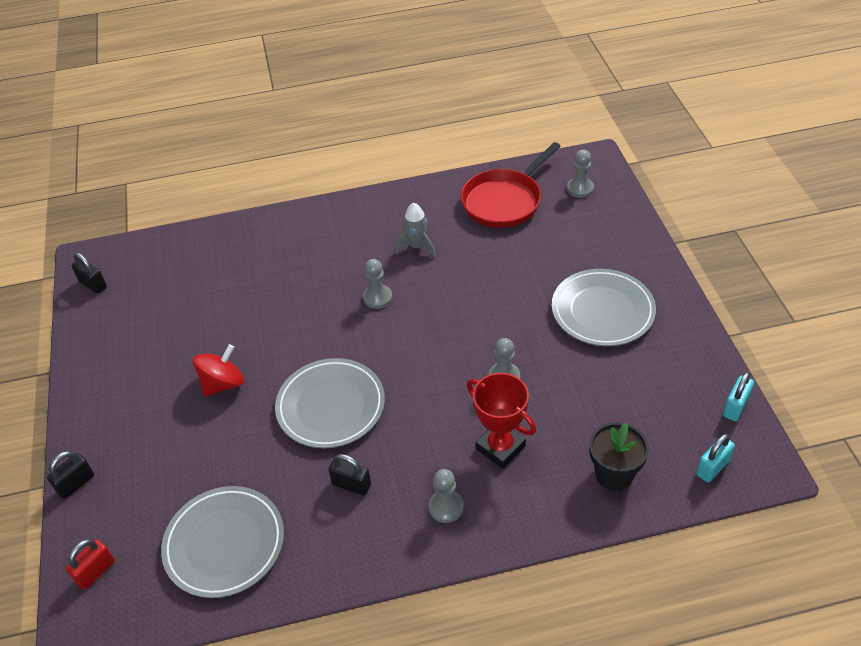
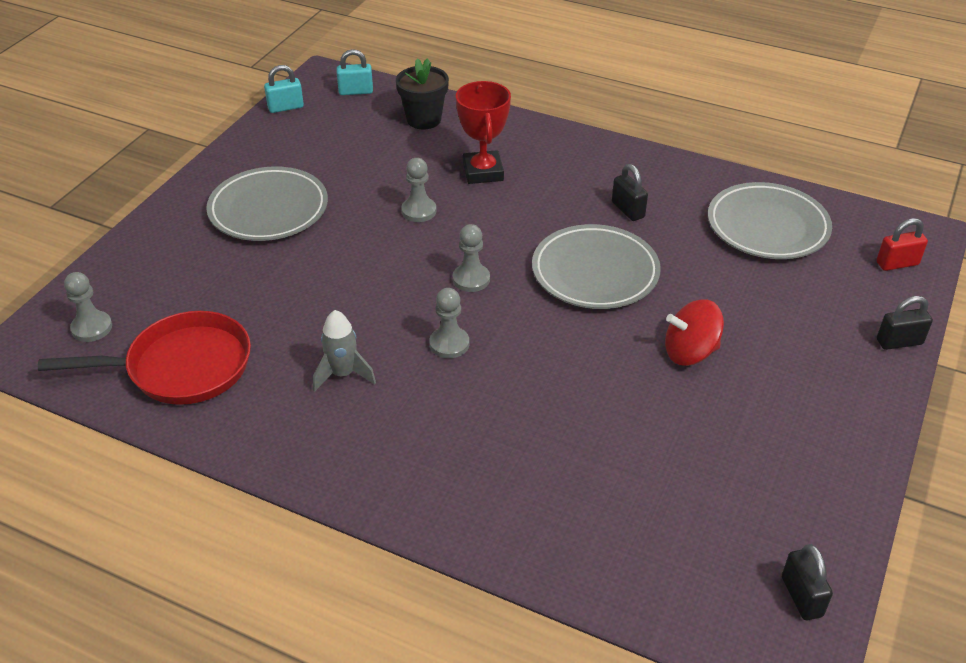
camera: 145 degrees left, 5 degrees down
(446, 507) = (566, 162): grey pawn -> grey pawn (471, 279)

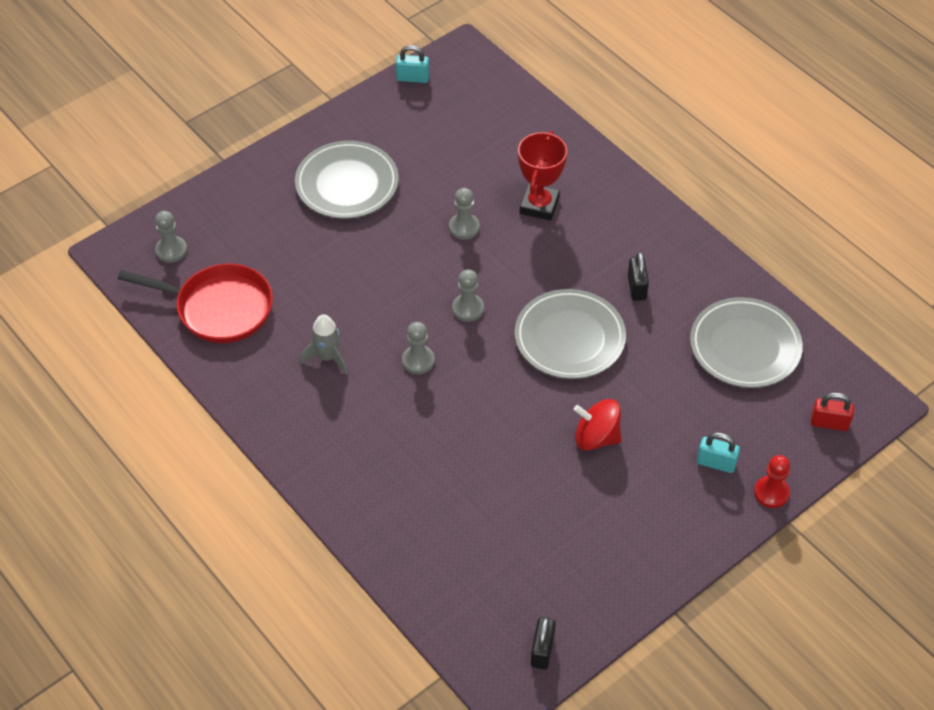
camera: 25 degrees right, 10 degrees up
(356, 91) = (481, 79): turquoise padlock -> turquoise padlock (716, 463)
(424, 119) = (522, 131): black flower pot -> none
(899, 342) = (771, 493): black padlock -> red pawn

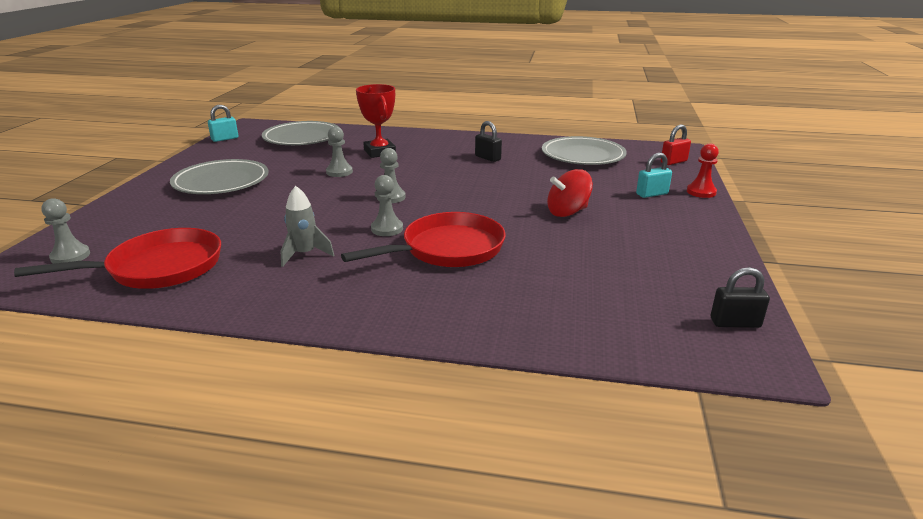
camera: 40 degrees left, 25 degrees down
(437, 423) = (447, 249): none -> red pan
(542, 651) = (735, 323): black padlock -> black padlock turned 60 degrees counterclockwise
(569, 338) = (480, 185): grey plate -> grey plate (302, 138)

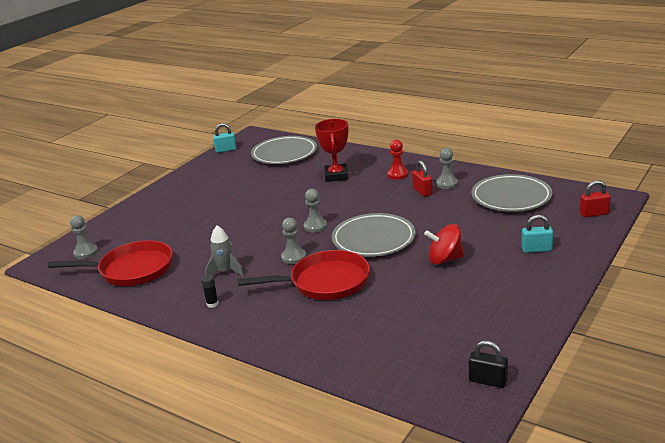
camera: 25 degrees right, 0 degrees up
(221, 182) = (203, 197): grey plate -> grey plate (373, 239)
(310, 292) = (212, 304): none -> black glue stick
(339, 172) = (292, 195): grey pawn -> grey pawn (447, 184)
(488, 158) = (422, 191): black padlock -> red padlock
(701, 192) = (586, 252): red pawn -> red pawn (398, 174)

